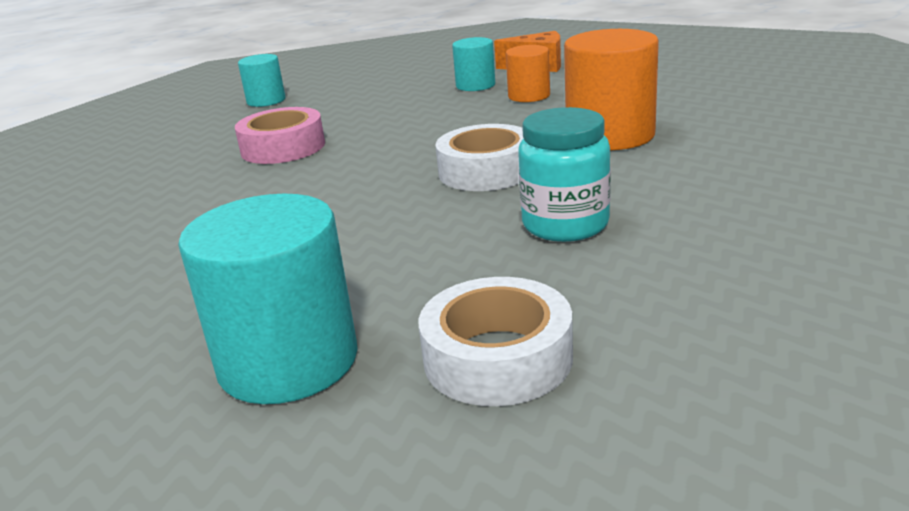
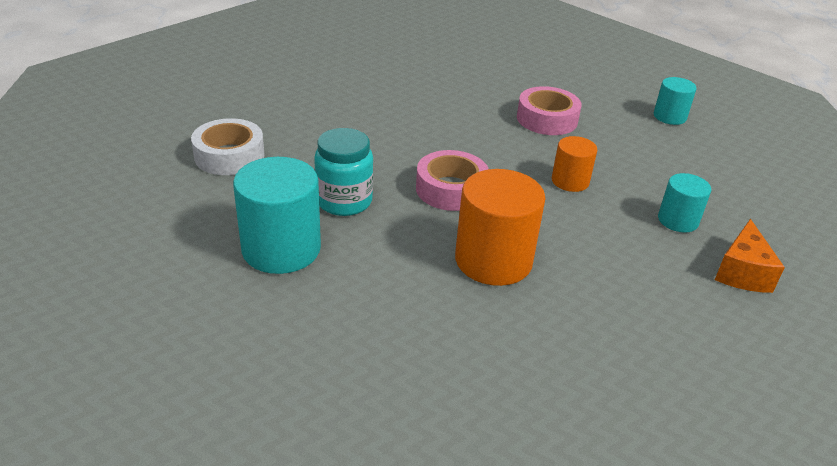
camera: 95 degrees right, 10 degrees up
(288, 361) = (271, 110): turquoise cylinder -> turquoise cylinder (281, 249)
(486, 171) = (451, 189): white tape -> pink tape
(529, 96) = (629, 243): orange cylinder -> orange cylinder (570, 181)

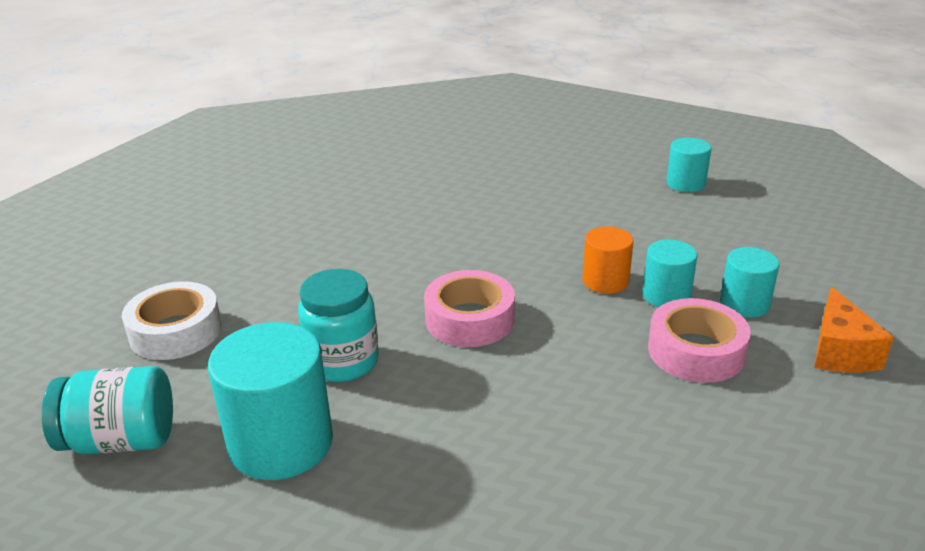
camera: 10 degrees left, 5 degrees down
(170, 224) = (121, 440): none -> turquoise jar
(493, 260) = (553, 400): orange cylinder -> none
(547, 119) = (551, 212): pink tape -> pink tape (696, 351)
(615, 201) = (666, 295): none -> turquoise cylinder

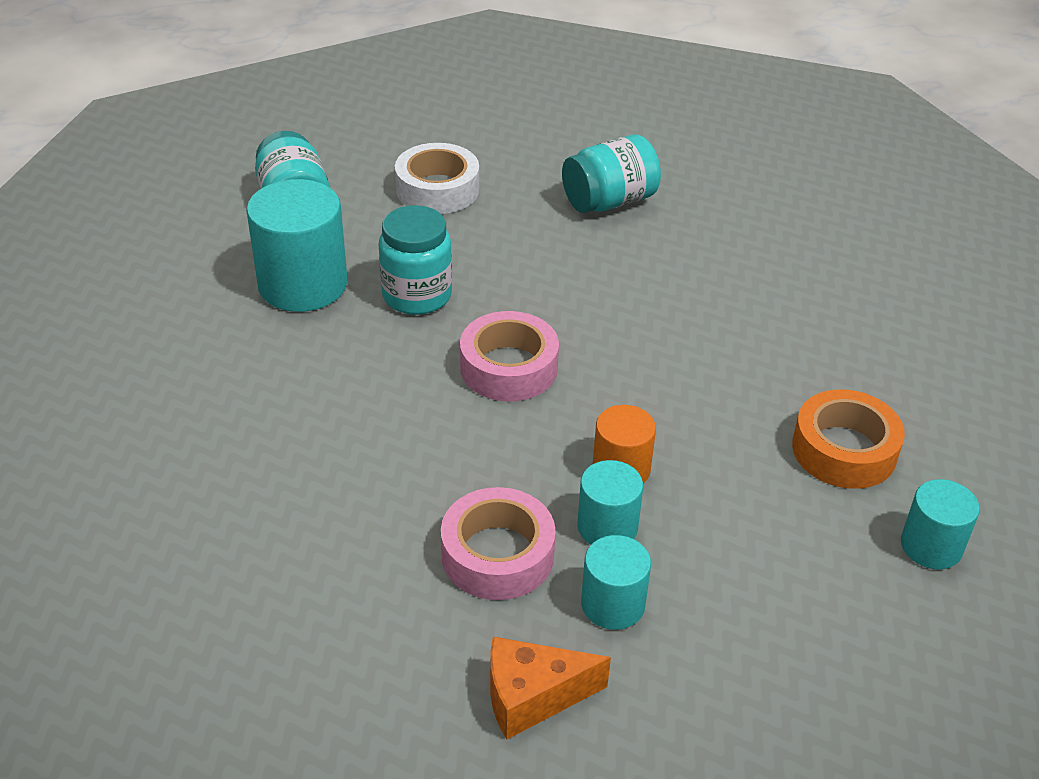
camera: 75 degrees right, 10 degrees up
(268, 240) = (609, 201): none -> turquoise jar
(598, 195) = (844, 450): none -> orange tape

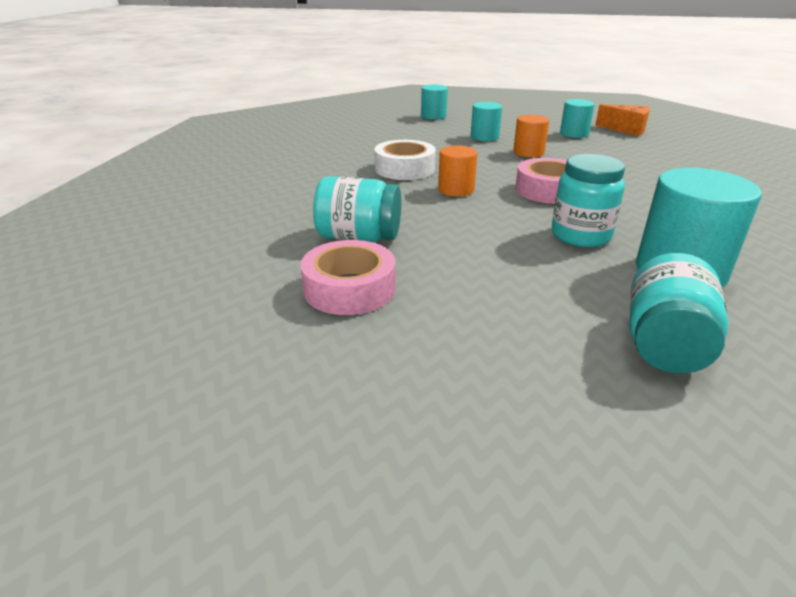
camera: 140 degrees left, 10 degrees down
(437, 189) = (490, 299): white tape -> white tape (404, 169)
(497, 554) = (614, 151): pink tape -> pink tape (349, 288)
(607, 527) = (554, 144): turquoise cylinder -> turquoise cylinder (484, 137)
(612, 315) = (456, 190): none -> orange cylinder
(844, 450) = (421, 134): orange tape -> none

